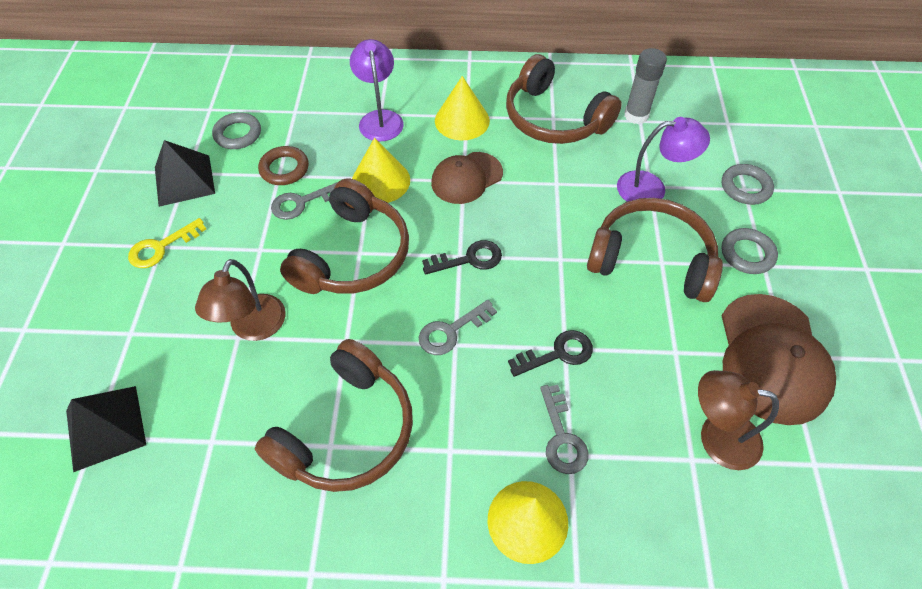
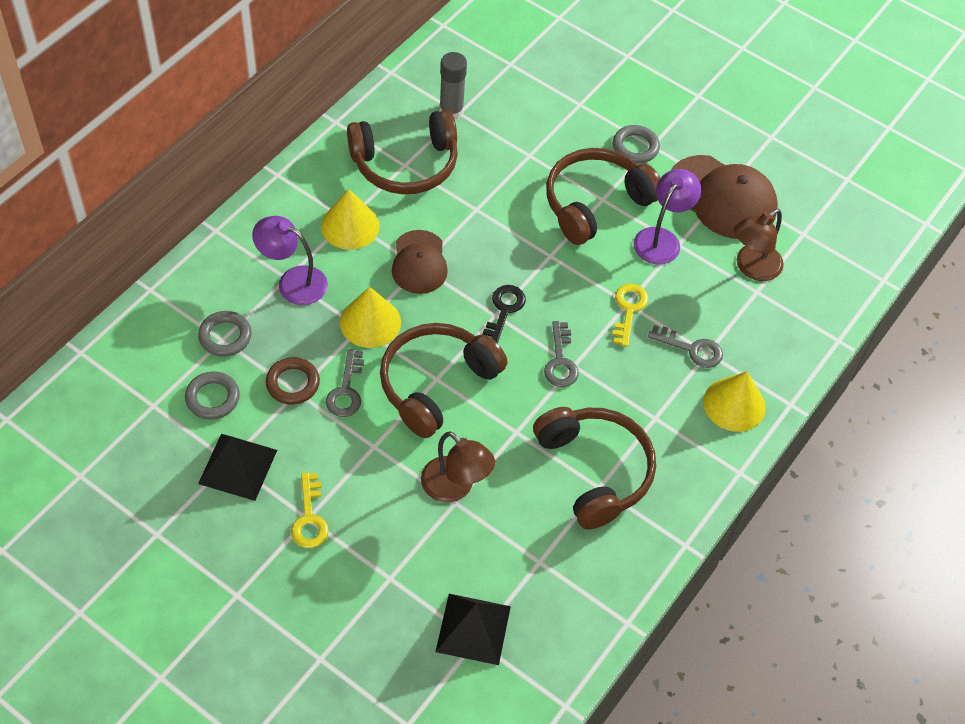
camera: 60 degrees left, 0 degrees up
(353, 255) = (436, 384): brown headphones -> brown headphones turned 105 degrees counterclockwise
(558, 353) = (628, 310): black key -> yellow key
(651, 188) = (532, 156): purple lamp -> purple lamp (661, 239)
(745, 187) = (579, 102): grey ring -> grey ring (225, 336)

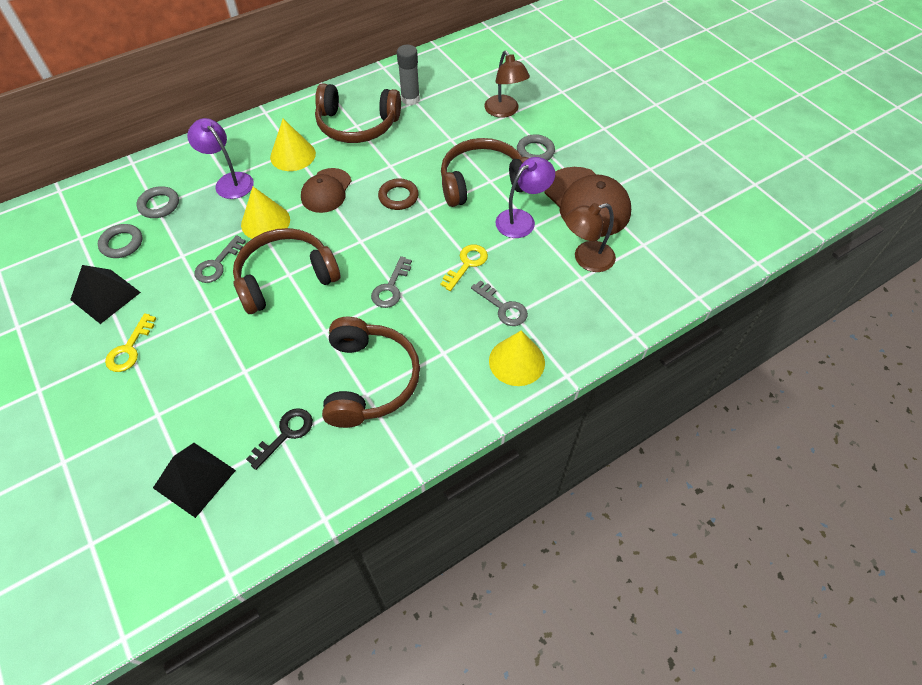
camera: 25 degrees right, 0 degrees up
(293, 383) = (183, 249): brown ring -> brown ring (398, 197)
(455, 487) = (251, 359): brown lamp -> brown lamp (504, 111)
(504, 311) = (368, 239): black key -> black key (286, 434)

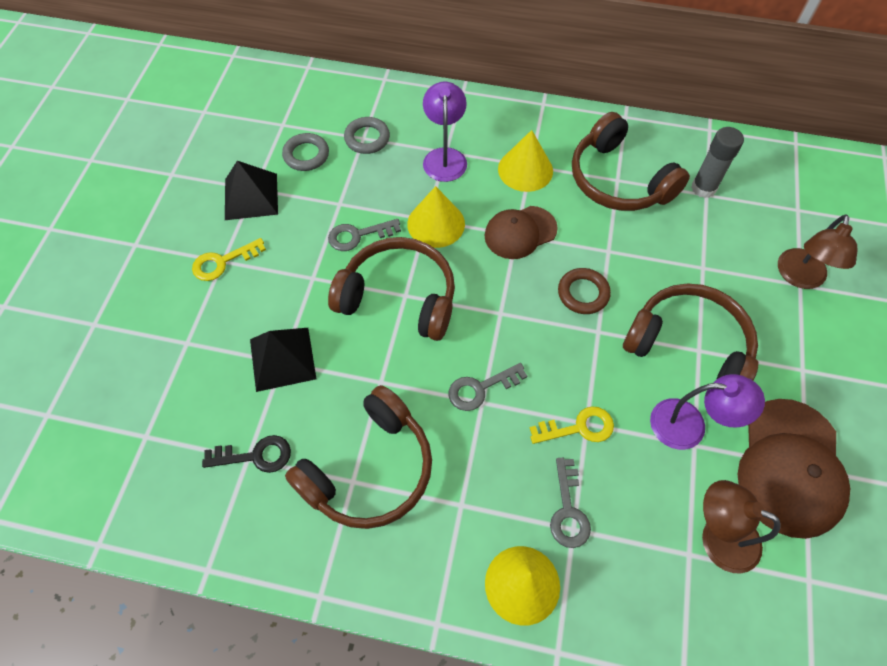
camera: 45 degrees right, 5 degrees up
(194, 478) = (157, 429): black pyramid -> black pyramid (282, 358)
(535, 152) = (788, 355): grey ring -> none

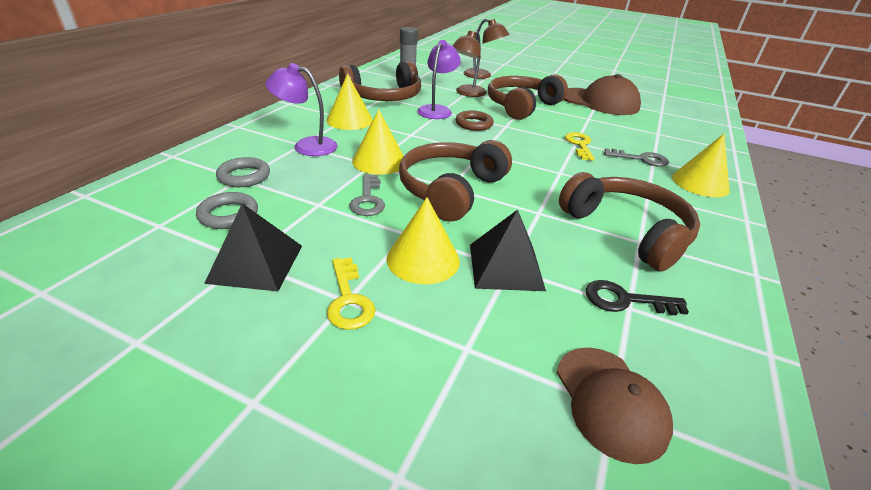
camera: 80 degrees left, 25 degrees down
(255, 456) = (625, 300): black key -> black key turned 90 degrees counterclockwise
(279, 297) = (423, 259): none -> yellow cone
(480, 388) = (548, 171): grey key -> none
(520, 232) = (409, 133): brown cap -> brown cap (610, 402)
(689, 425) = (576, 117): purple lamp -> purple lamp (437, 110)
(718, 536) = (645, 125): brown lamp -> brown lamp (467, 93)

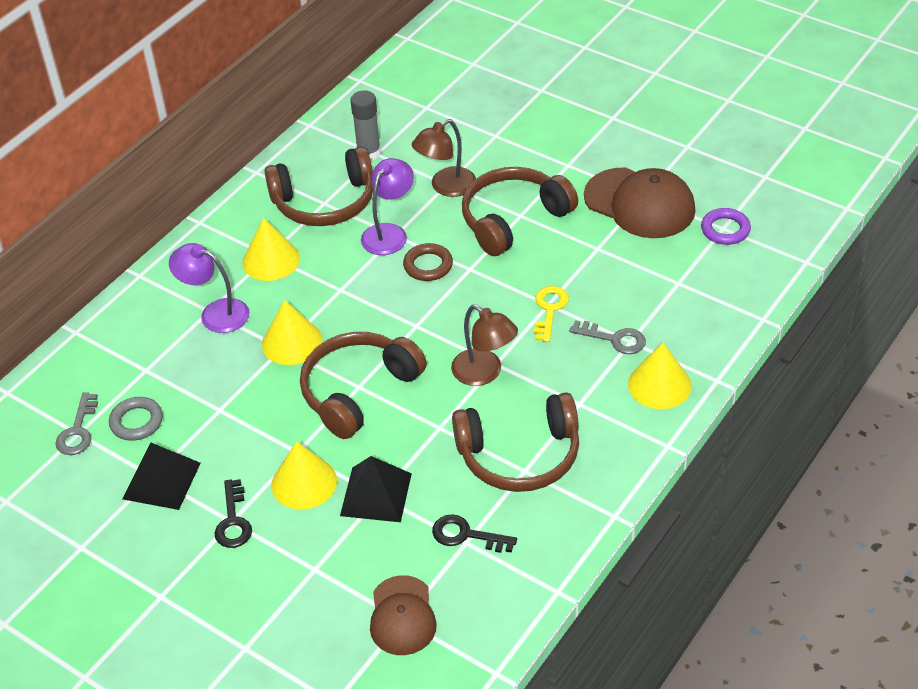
camera: 15 degrees right, 10 degrees up
(244, 176) = (149, 367): grey ring -> none
(348, 299) = (233, 521): yellow key -> black key
(368, 199) = (268, 404): grey key -> grey key (78, 431)
(482, 76) = (489, 133): brown lamp -> brown lamp (484, 373)
(627, 230) = (520, 456): brown headphones -> brown headphones turned 105 degrees clockwise
(664, 112) = (725, 230): none -> purple ring

